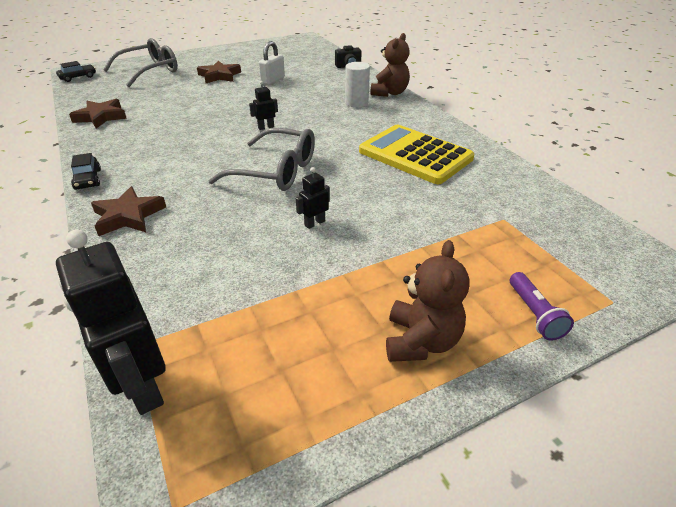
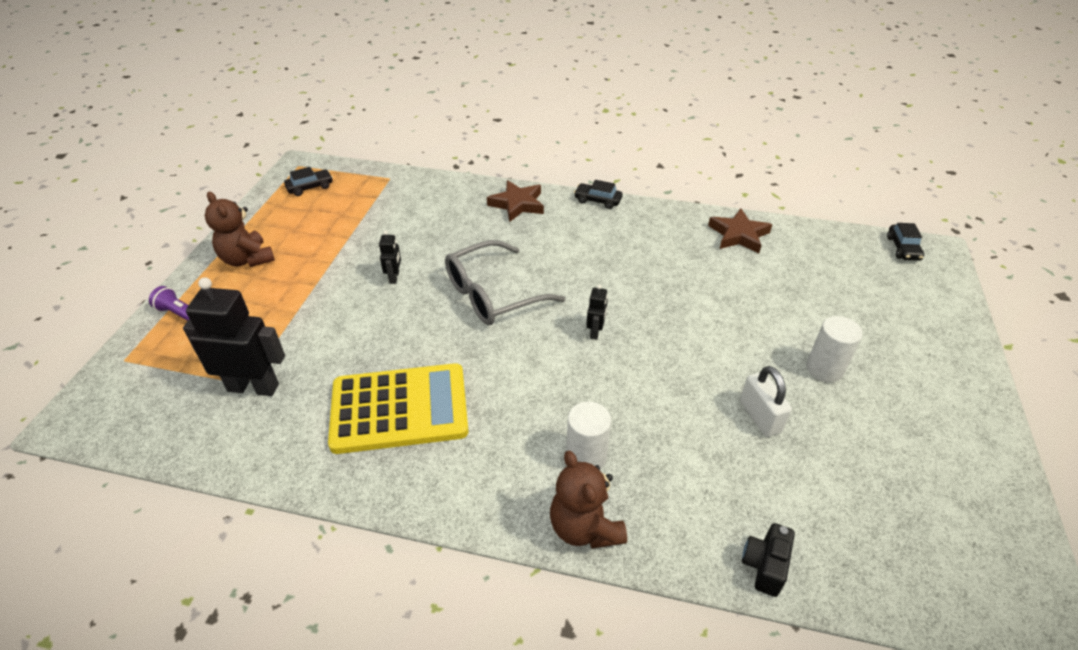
camera: 130 degrees right, 5 degrees up
(142, 386) = (362, 173): black robot -> black robot (253, 387)
(149, 71) = (893, 310): grey glasses -> none
(219, 76) = (824, 369): brown star -> white cylinder
(228, 419) = (310, 187): none -> black car

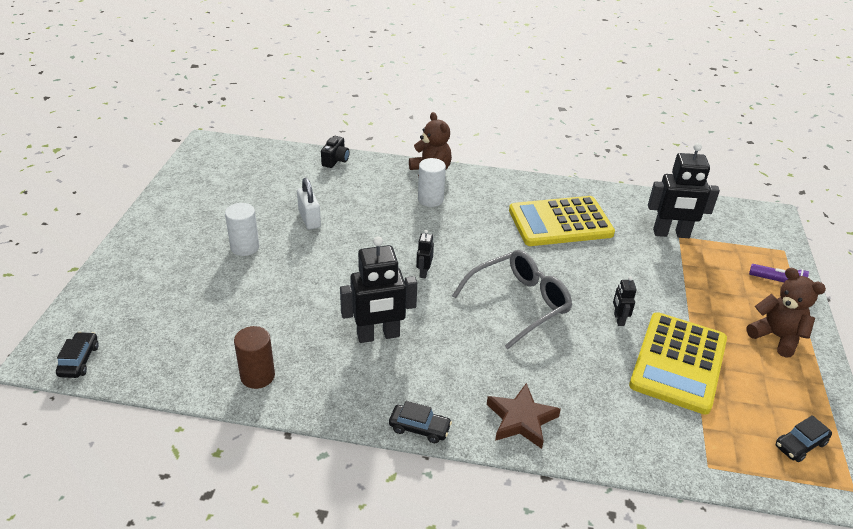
camera: 175 degrees right, 5 degrees down
(362, 240) = (678, 362): none -> yellow calculator
(639, 265) = (378, 335): none -> black robot
(738, 235) = (257, 376): brown star -> brown cylinder

